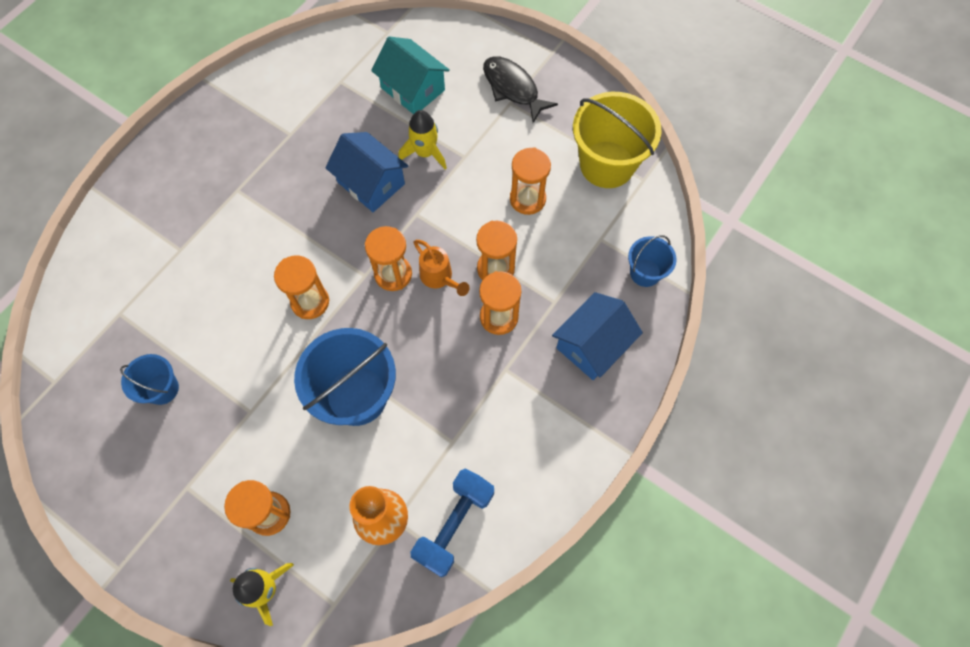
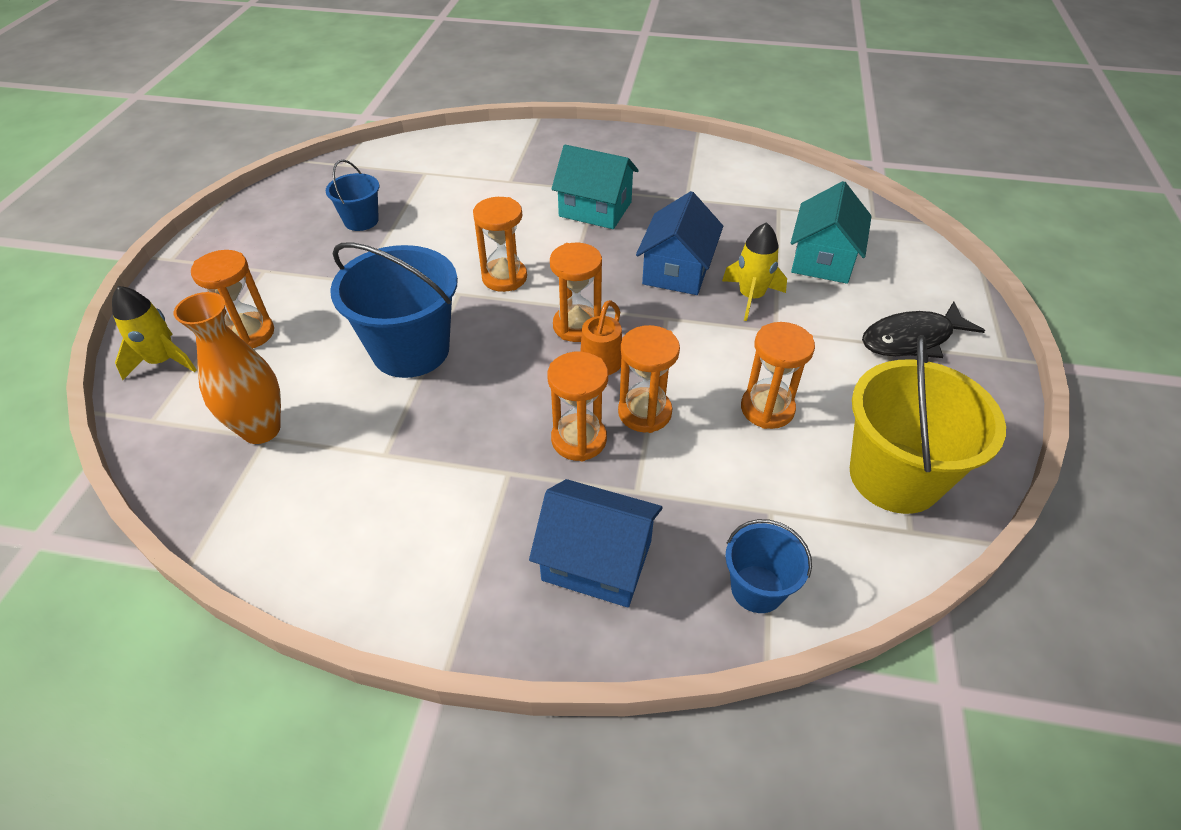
camera: 65 degrees right, 20 degrees down
(263, 203) = (595, 209): none -> turquoise house
(454, 524) = (273, 495): blue dumbbell -> none
(513, 88) = (911, 339): black fish -> black fish turned 135 degrees counterclockwise

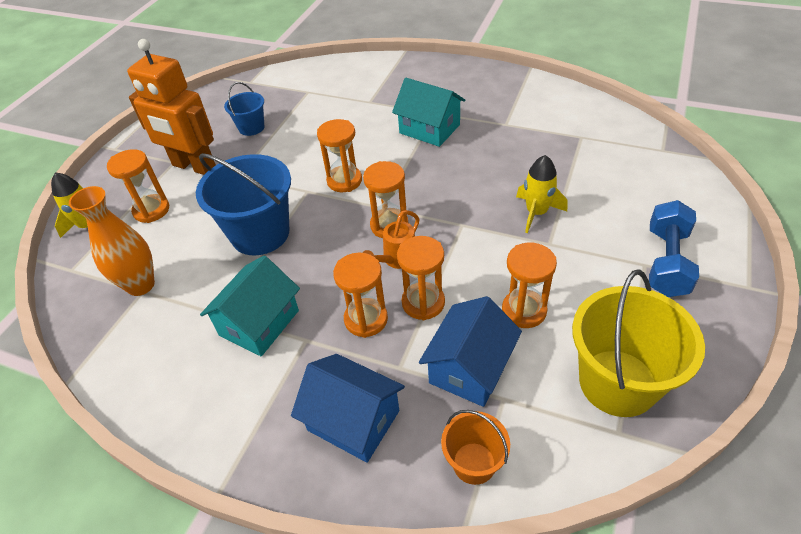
camera: 15 degrees right, 0 degrees up
(294, 274) = (193, 166): none -> orange robot
(677, 270) = (481, 185): blue house -> blue house (470, 368)
(757, 589) = (474, 463): blue bucket -> orange bucket
(823, 259) = (607, 184): turquoise house -> turquoise house (259, 323)
(911, 339) = (666, 262): black fish -> blue dumbbell

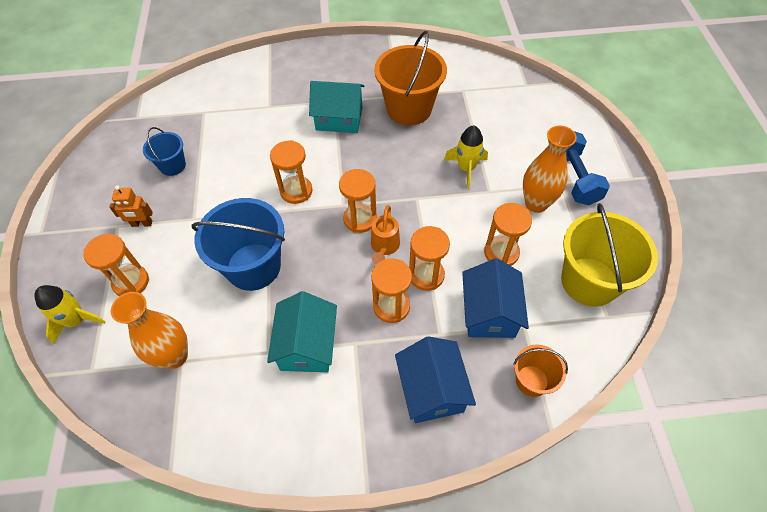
camera: 30 degrees left, 10 degrees up
(193, 166) = (142, 224): orange robot -> orange robot, size x0.45
(353, 420) = (432, 389): blue house -> blue house turned 75 degrees clockwise
(508, 139) = (409, 109): none -> orange bucket
(599, 274) = (536, 203): none -> orange vase

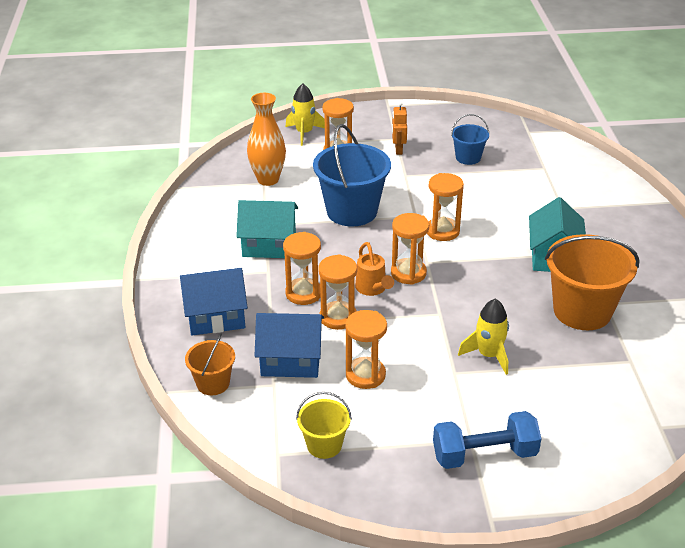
camera: 90 degrees right, 20 degrees down
(384, 247) = (372, 289): orange watering can -> orange watering can turned 120 degrees counterclockwise
(536, 203) = (438, 412): orange vase -> none
(589, 281) = (324, 445): yellow bucket -> yellow bucket, size x0.53

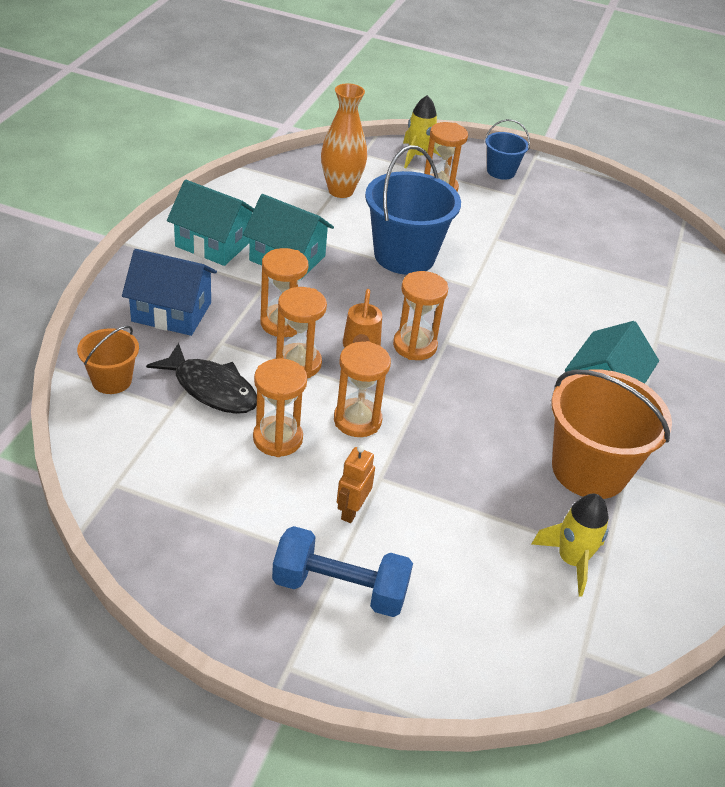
camera: 20 degrees right, 5 degrees up
(205, 254) = (213, 243): none -> turquoise house
(291, 360) = (211, 389): blue house -> black fish
(324, 445) = (171, 496): yellow bucket -> none
(398, 150) = (509, 208): orange robot -> orange robot (352, 510)
(442, 231) = (490, 314): orange hourglass -> orange hourglass (357, 420)
(468, 158) = (584, 244): blue bucket -> blue bucket (501, 171)
(488, 355) = (435, 475): yellow rocket -> yellow rocket (571, 560)

